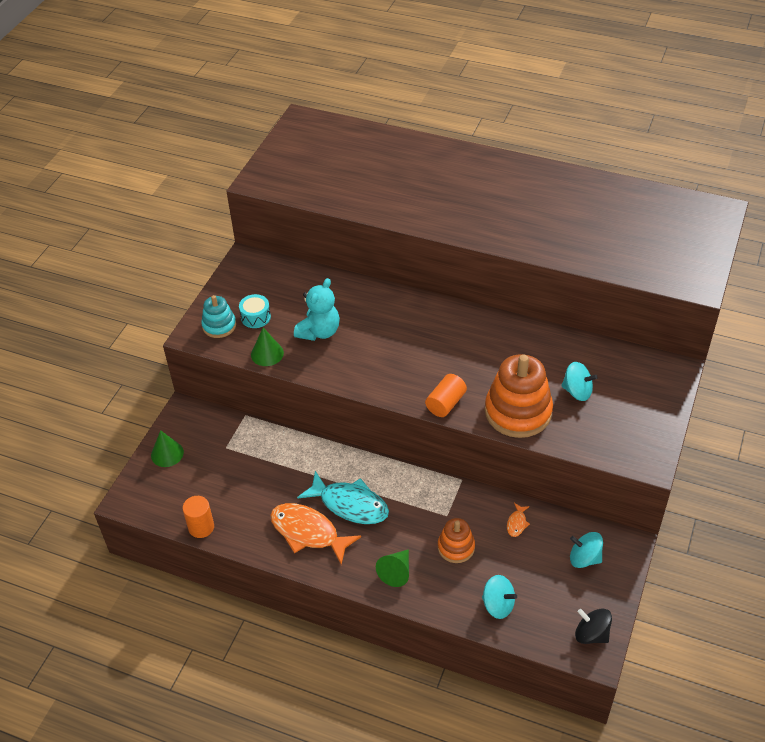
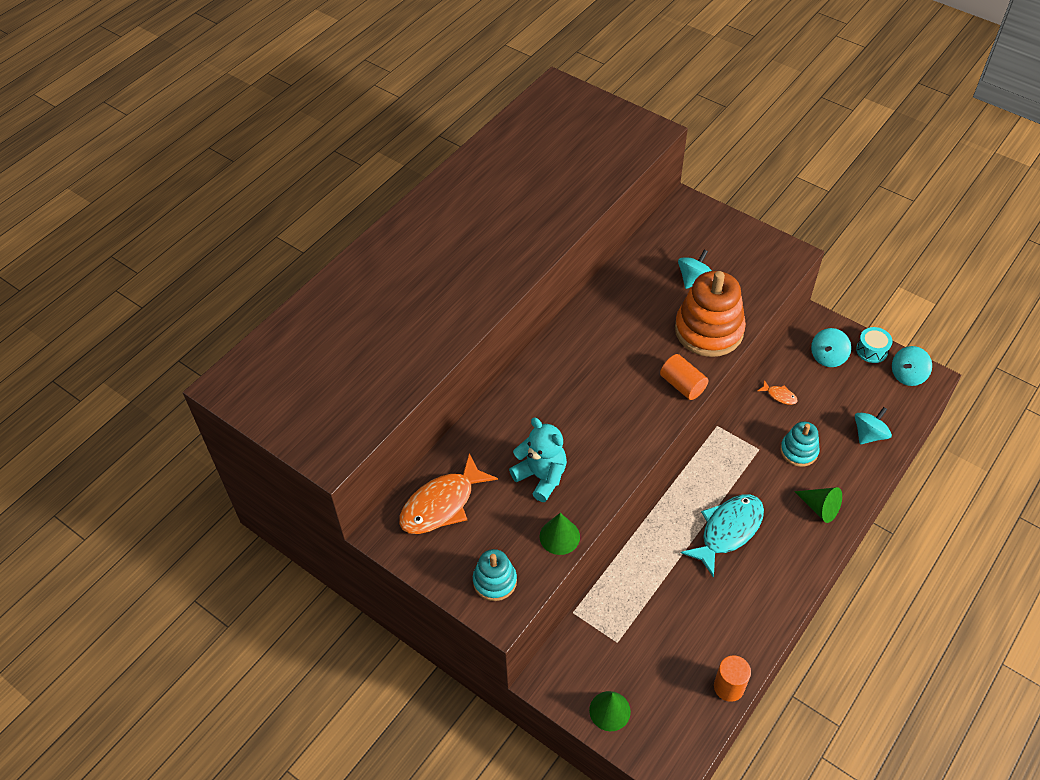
camera: 75 degrees left, 5 degrees up
(255, 317) = (494, 538): turquoise drum -> turquoise drum (872, 350)
(308, 532) = (757, 578): orange fish -> orange fish (442, 504)
(456, 547) = (798, 451): orange stacking toy -> turquoise stacking toy
(591, 634) = (907, 375): black spinning top -> turquoise spinning top

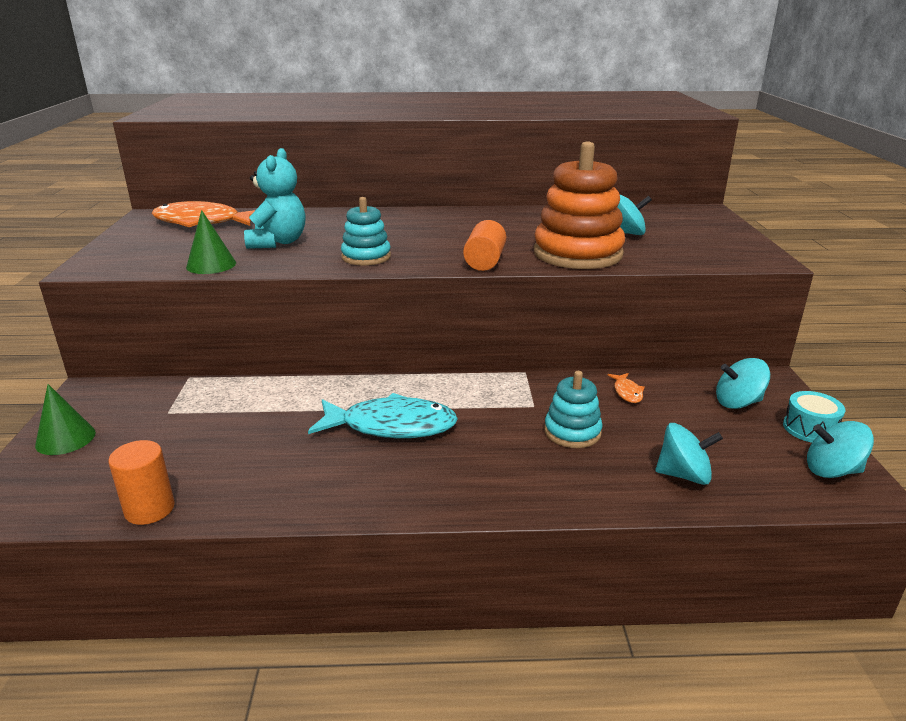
camera: 50 degrees right, 25 degrees down
(495, 581) = (128, 257): turquoise stacking toy -> turquoise stacking toy (366, 257)
(820, 508) = (510, 478): green cone -> none

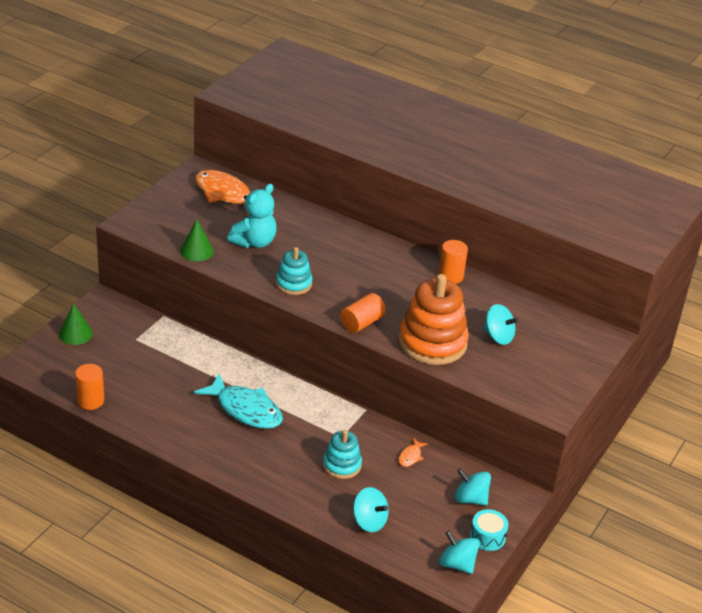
camera: 30 degrees right, 10 degrees up
(515, 213) = (450, 276): none -> orange cylinder

